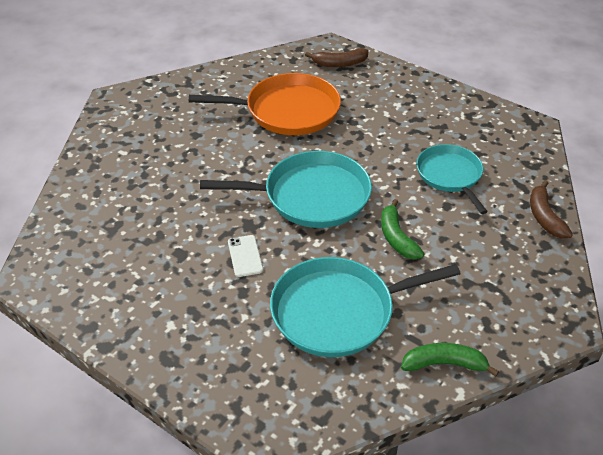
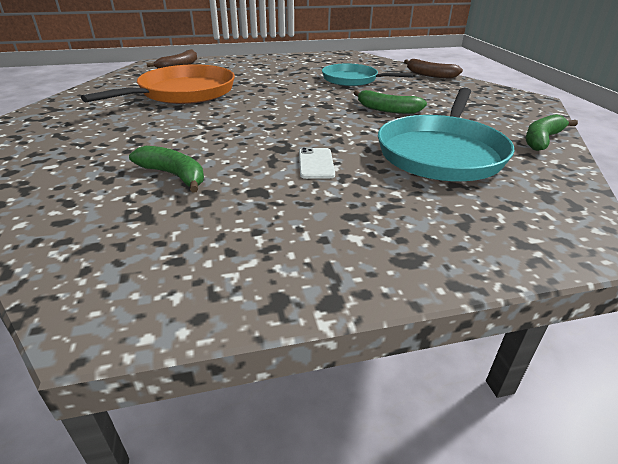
camera: 50 degrees left, 10 degrees down
(162, 206) = (174, 175): none -> green banana
(245, 256) = (316, 163): white phone -> white phone turned 60 degrees clockwise
(311, 196) = (292, 117): turquoise pan -> none

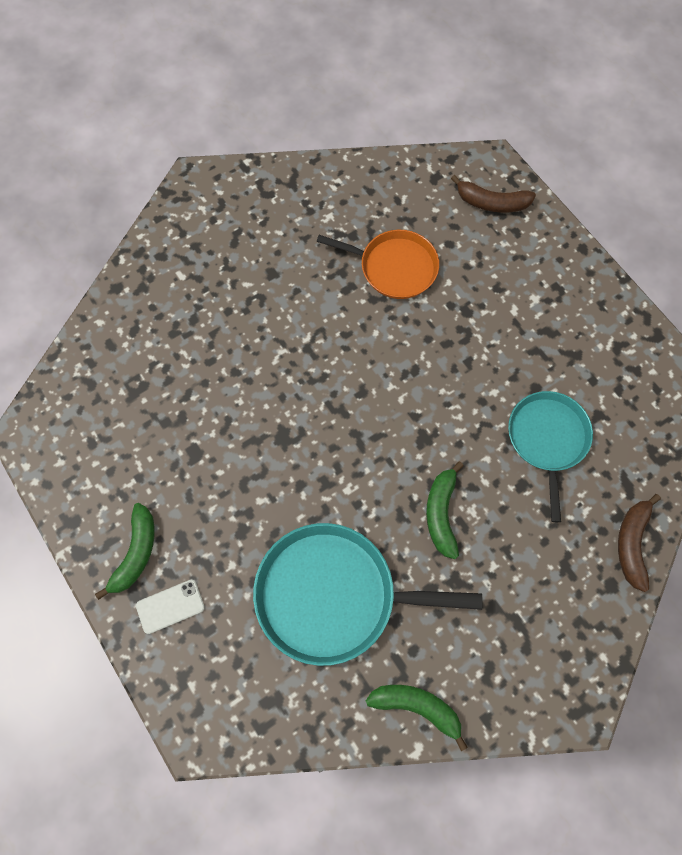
camera: 70 degrees right, 35 degrees up
(174, 175) = (198, 376): green banana -> green banana (136, 553)
(183, 93) = (394, 267): orange pan -> orange pan, size x0.65
(316, 163) = (262, 481): white phone -> white phone (170, 606)

